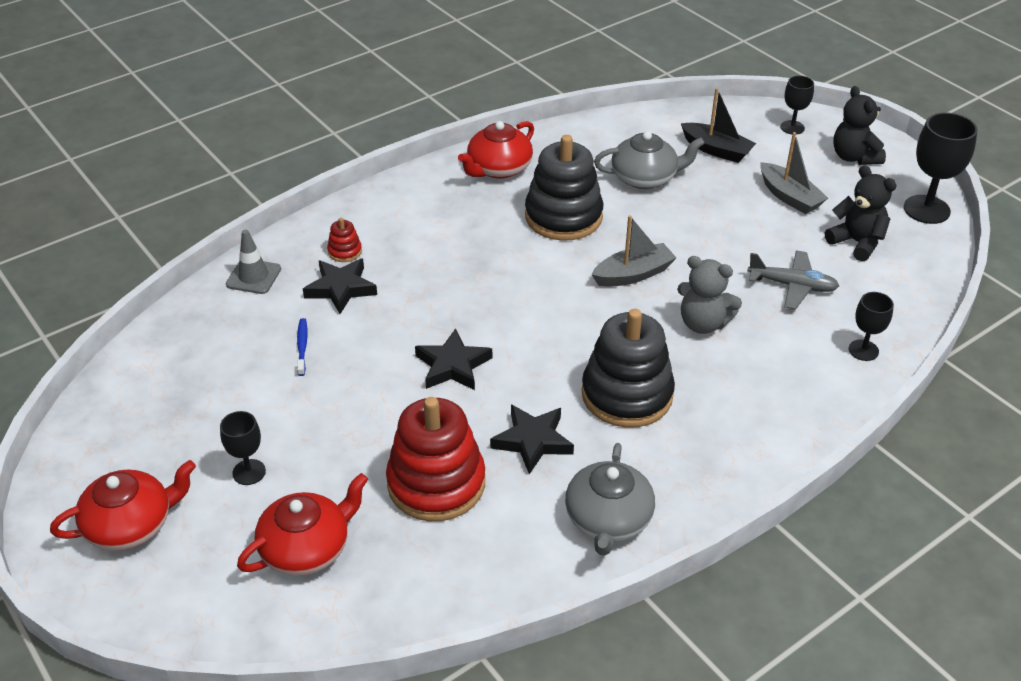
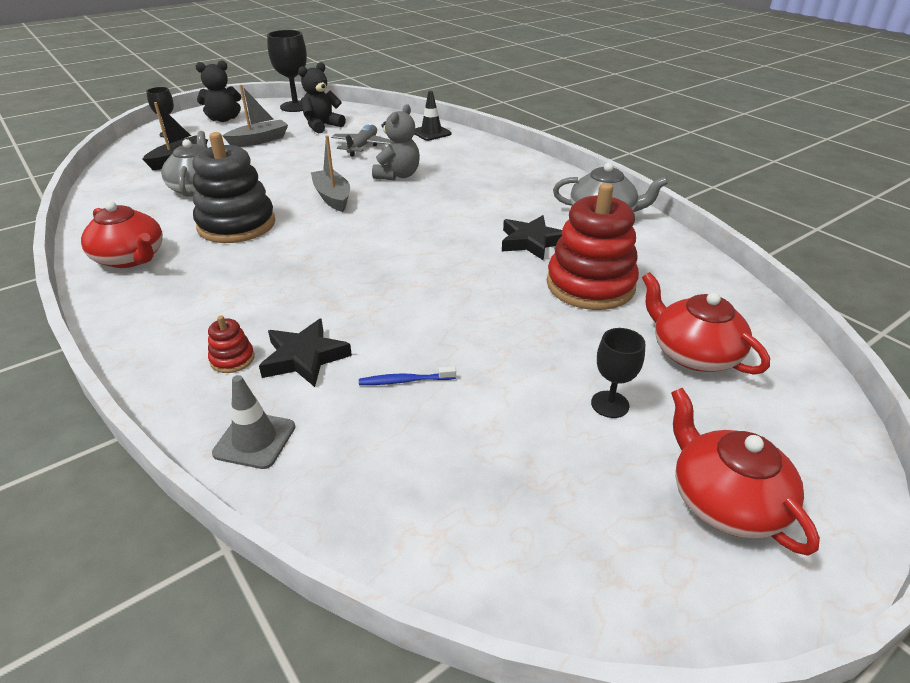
camera: 90 degrees left, 5 degrees down
(452, 366) = (441, 280): black star -> none
(627, 395) = (475, 204): black stacking toy -> none
(863, 350) = (431, 133): black goblet -> black traffic cone

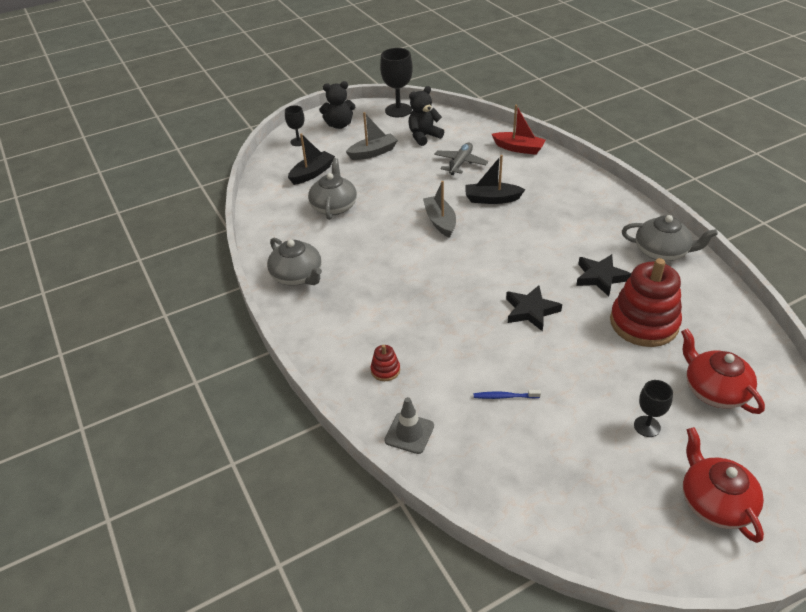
camera: 10 degrees right, 5 degrees up
(131, 258) = (297, 276): red teapot -> grey teapot
(237, 225) = (369, 247): black stacking toy -> none
(304, 357) = (434, 372): black star -> black star (531, 311)
(398, 175) = (492, 199): grey teddy bear -> black boat
(431, 133) = (518, 148): black traffic cone -> red boat

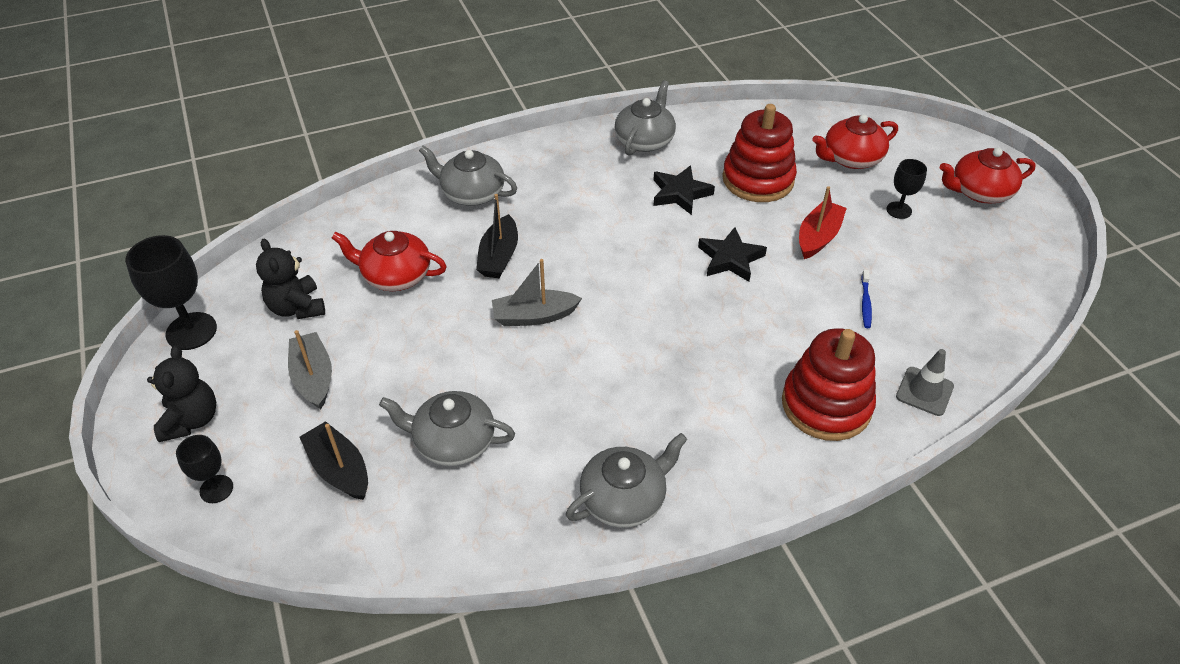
camera: 85 degrees left, 5 degrees up
(385, 370) = (826, 405): red stacking toy -> red stacking toy, size x2.37
(460, 163) = (395, 275): grey plane -> red teapot
(518, 148) = (385, 210): red boat -> red boat (818, 237)
(552, 178) = (472, 193): none -> grey teapot

